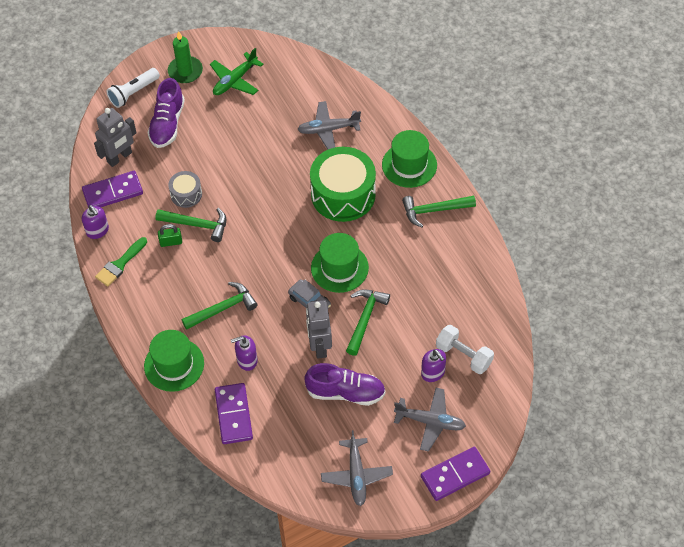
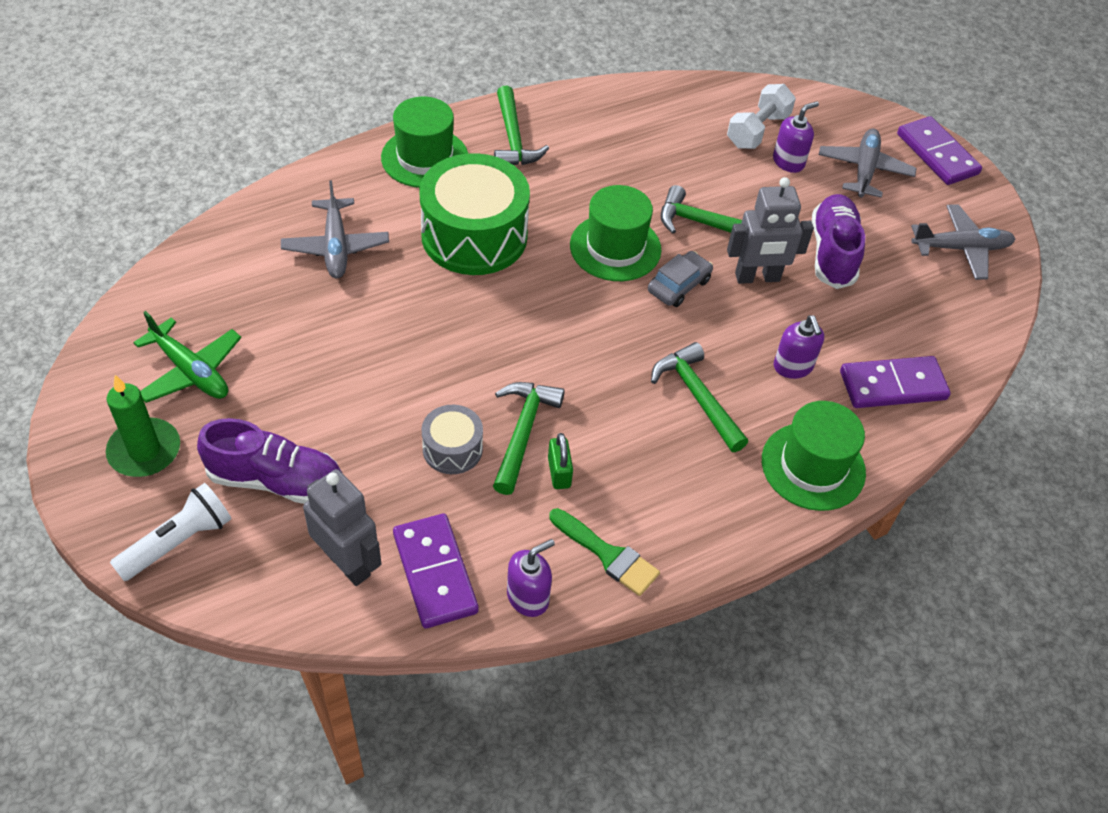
camera: 95 degrees left, 5 degrees down
(133, 93) = (178, 542): white flashlight -> white flashlight turned 90 degrees counterclockwise

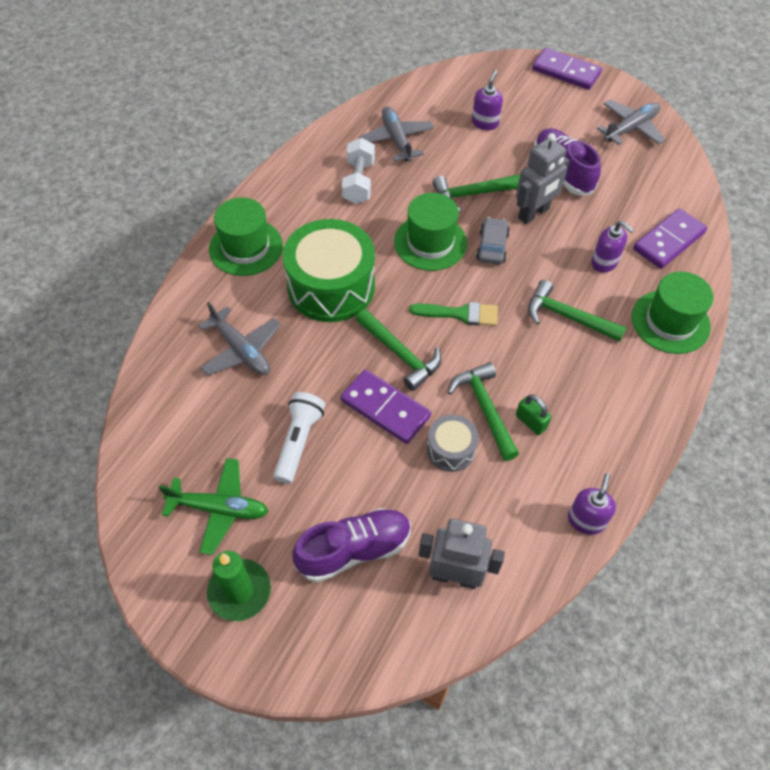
camera: 30 degrees left, 5 degrees up
(178, 542) = (327, 642): white flashlight -> white flashlight (299, 441)
(435, 573) = (516, 543): purple domino -> purple domino (385, 408)
(513, 139) = (295, 200): green hammer -> green hammer (400, 354)
(607, 555) = (607, 458): green brush -> green brush (460, 314)
(757, 131) = (448, 111): white dumbbell -> white dumbbell (359, 182)
(864, 170) = (534, 105): grey plane -> grey plane (396, 140)

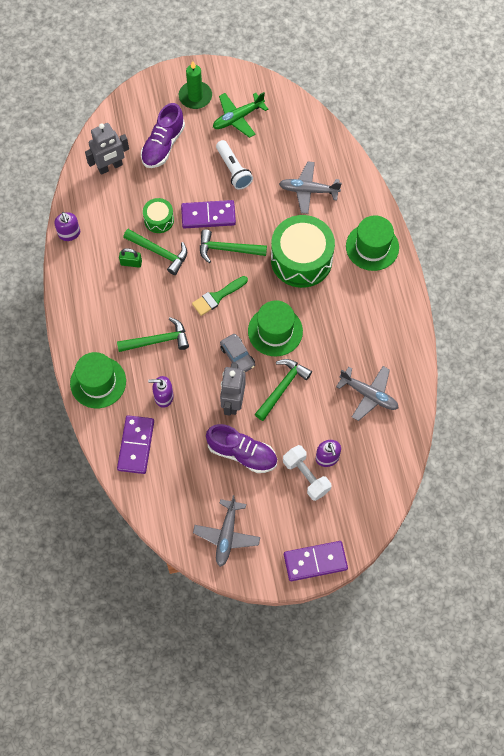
camera: 140 degrees right, 10 degrees up
(359, 182) = (358, 341): white dumbbell -> white dumbbell (306, 476)
(451, 449) = (159, 220): grey drum -> green drum

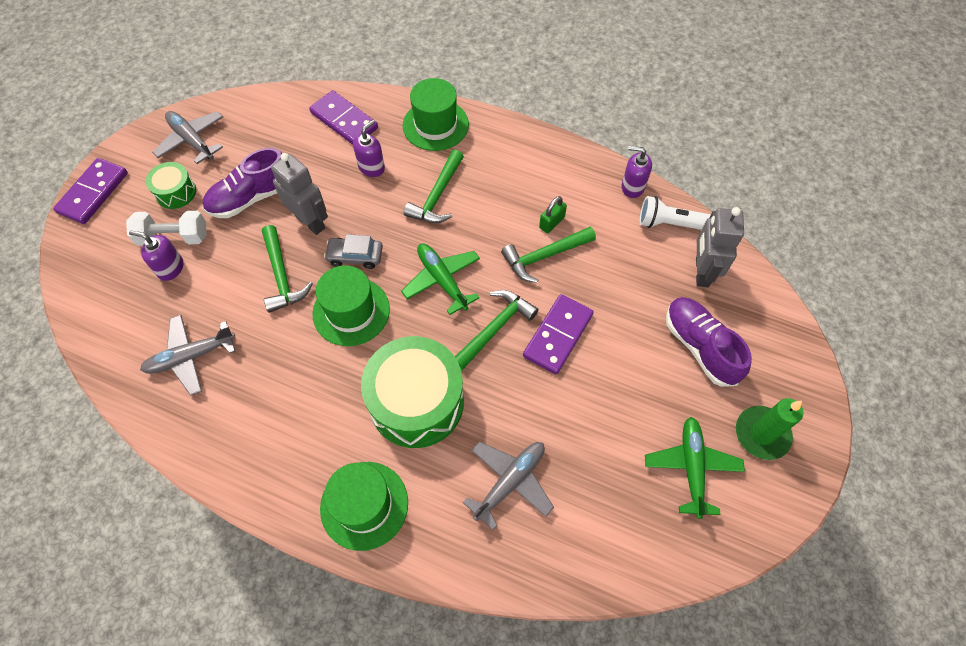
camera: 125 degrees right, 5 degrees down
(159, 220) = (589, 280): green drum -> green drum (176, 192)
(217, 297) = (442, 280): green brush -> green plane
(233, 170) = (607, 406): white flashlight -> white flashlight (672, 224)

